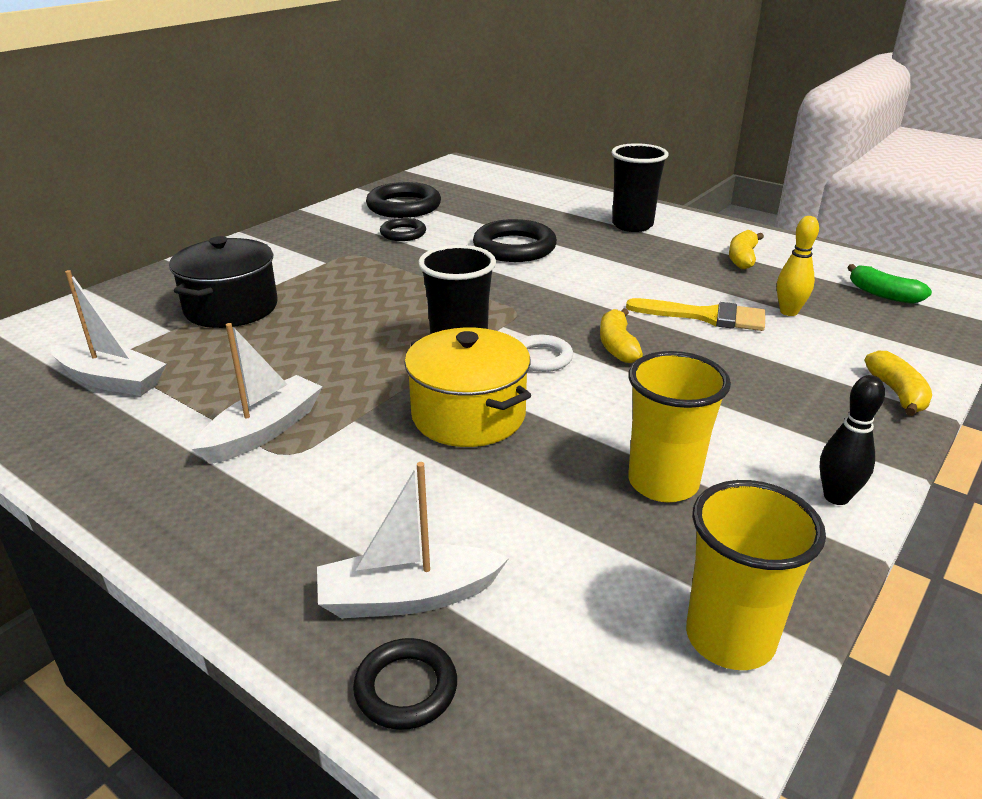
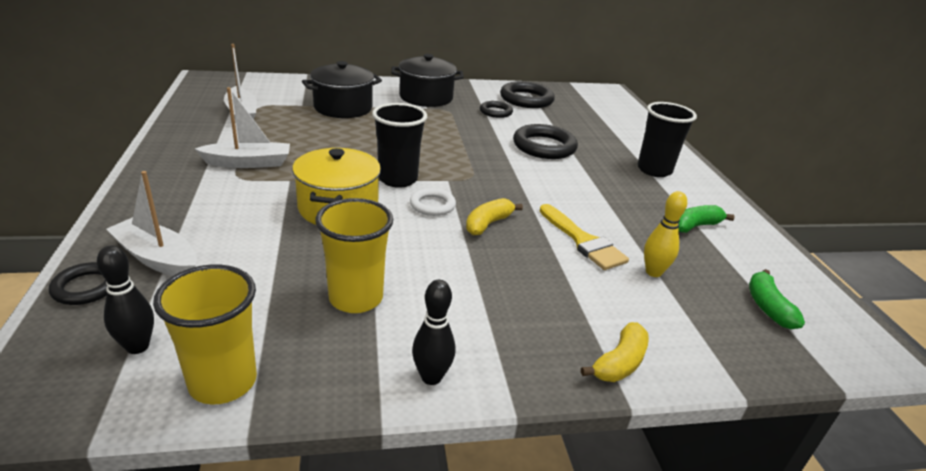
camera: 40 degrees right, 0 degrees up
(300, 251) = (426, 97): none -> black pot
(596, 684) = (137, 346): none -> black bowling pin
(742, 258) = (695, 226): yellow banana -> green banana

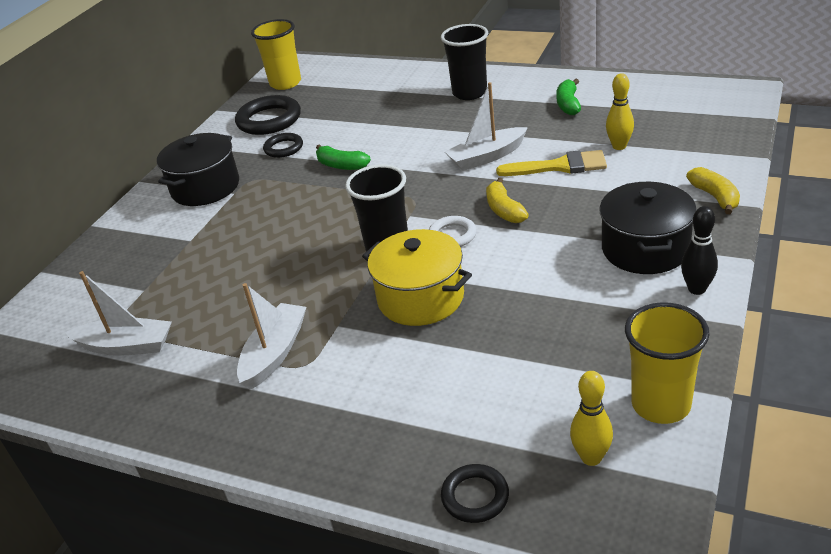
camera: 50 degrees left, 5 degrees up
(137, 346) = (591, 457): black bowling pin -> yellow bowling pin
(157, 258) = (446, 440): white boat -> white boat (486, 157)
(343, 108) = (181, 256): black pot -> black pot (645, 249)
(356, 298) = (580, 311): yellow cup -> yellow cup (285, 83)
(544, 146) = (384, 139): black ring -> none
(767, 307) = (682, 112): green banana -> green banana (341, 165)

